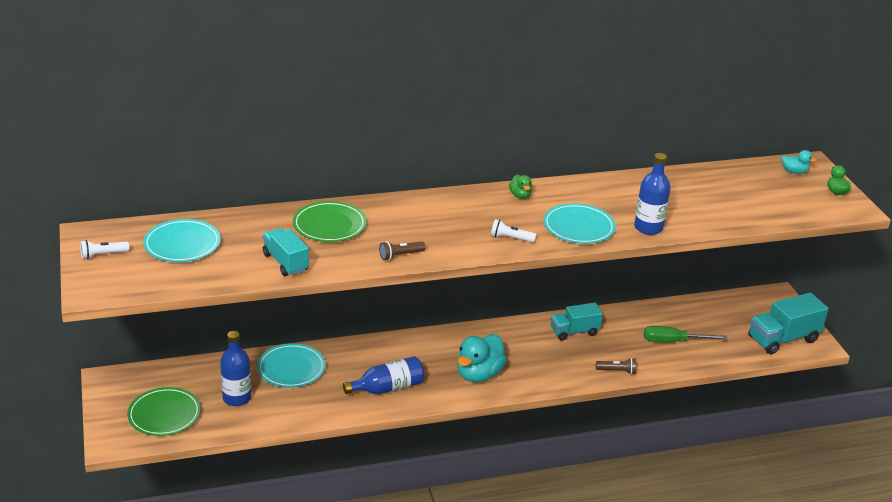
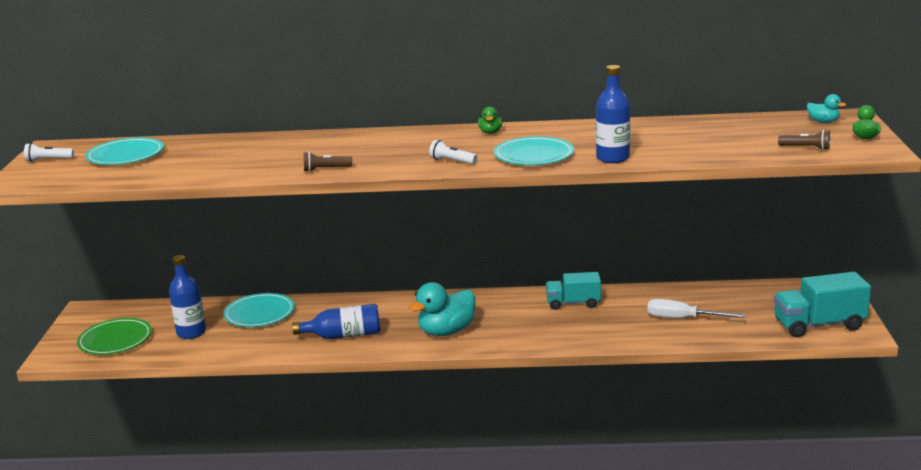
camera: 20 degrees right, 10 degrees down
(285, 262) = (208, 170): turquoise truck -> none
(329, 225) = (276, 147): green plate -> none
(617, 371) = (601, 339): brown flashlight -> brown flashlight (806, 148)
(673, 341) = (683, 318): green screwdriver -> white screwdriver

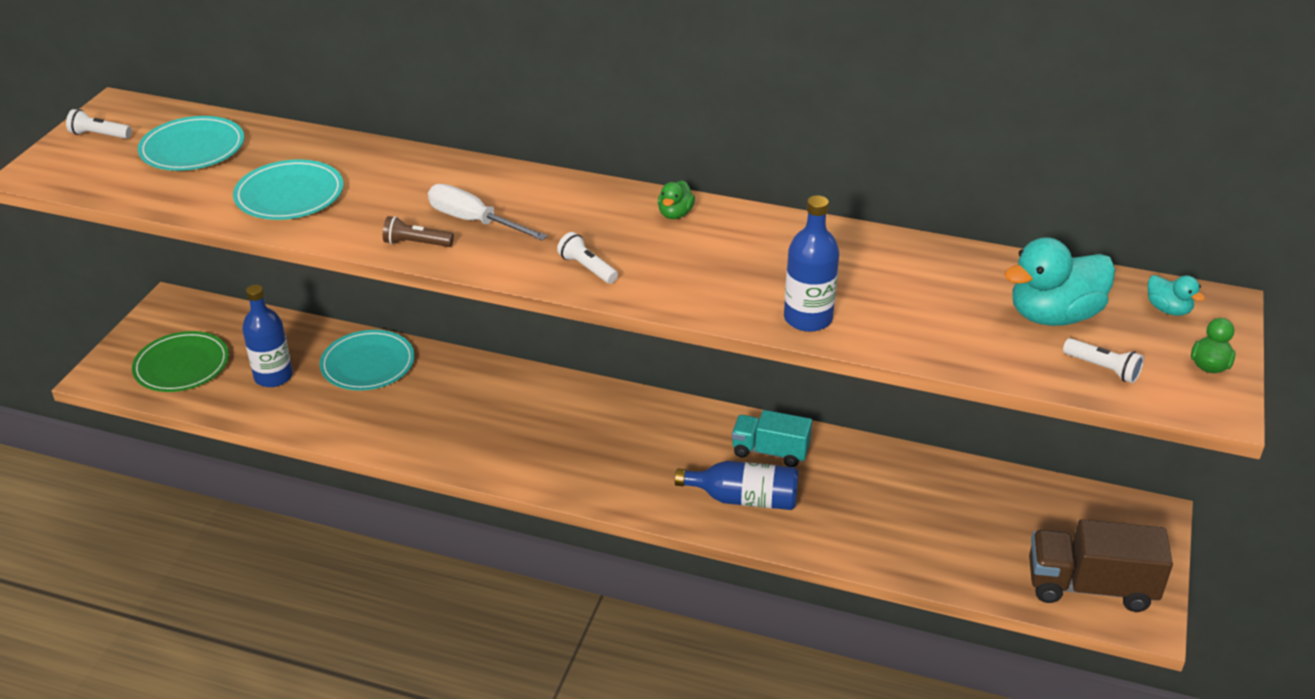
camera: 15 degrees right, 15 degrees up
(344, 335) = (451, 432): blue bottle -> blue bottle (744, 499)
(446, 331) = (581, 459): turquoise duck -> turquoise duck (1053, 316)
(534, 155) = (703, 284): turquoise plate -> turquoise plate (289, 195)
(683, 318) = (904, 521): white screwdriver -> white screwdriver (474, 221)
(806, 148) = (1102, 369): brown flashlight -> white flashlight
(819, 325) = (1090, 587): turquoise truck -> brown truck

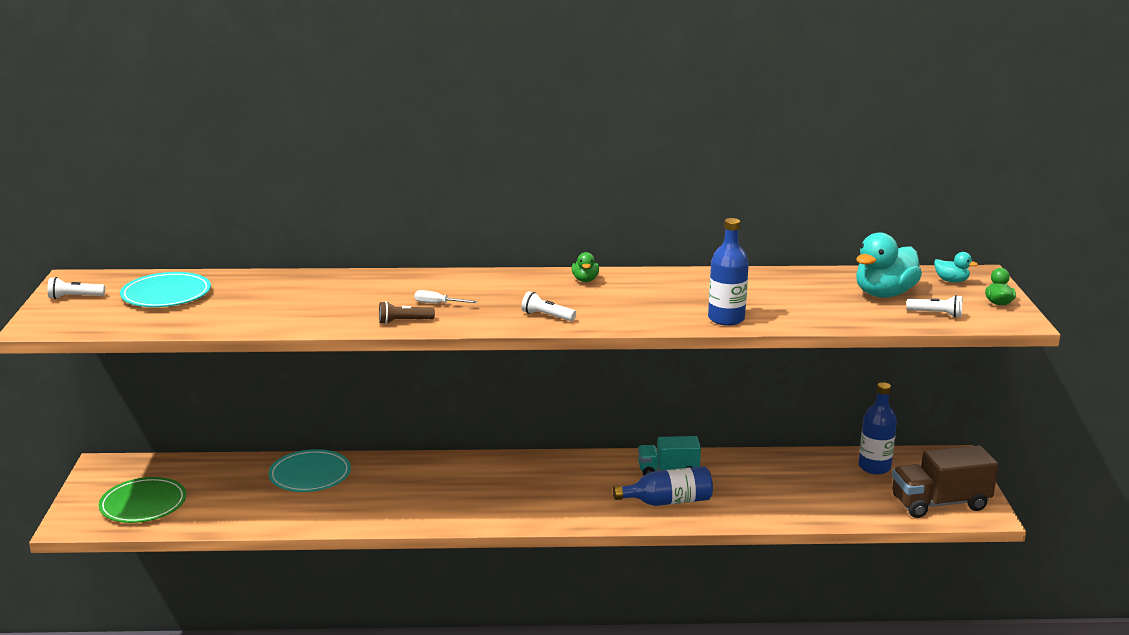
camera: 20 degrees left, 15 degrees down
(273, 376) = (232, 497): blue bottle -> blue bottle (874, 467)
(289, 195) = (275, 309): turquoise plate -> none
(474, 221) = (438, 304): white screwdriver -> white screwdriver, size x0.56

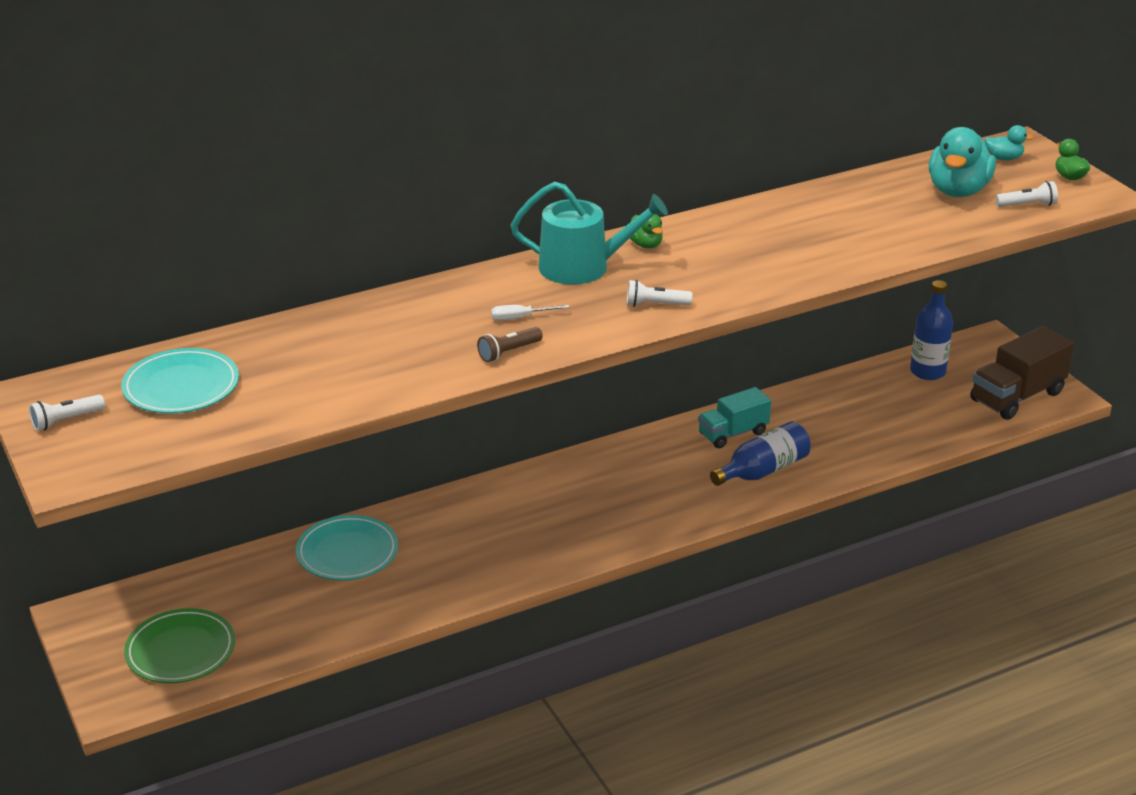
camera: 25 degrees left, 10 degrees up
(521, 284) = (583, 267): none -> turquoise watering can
(726, 319) = (839, 261): blue bottle -> none

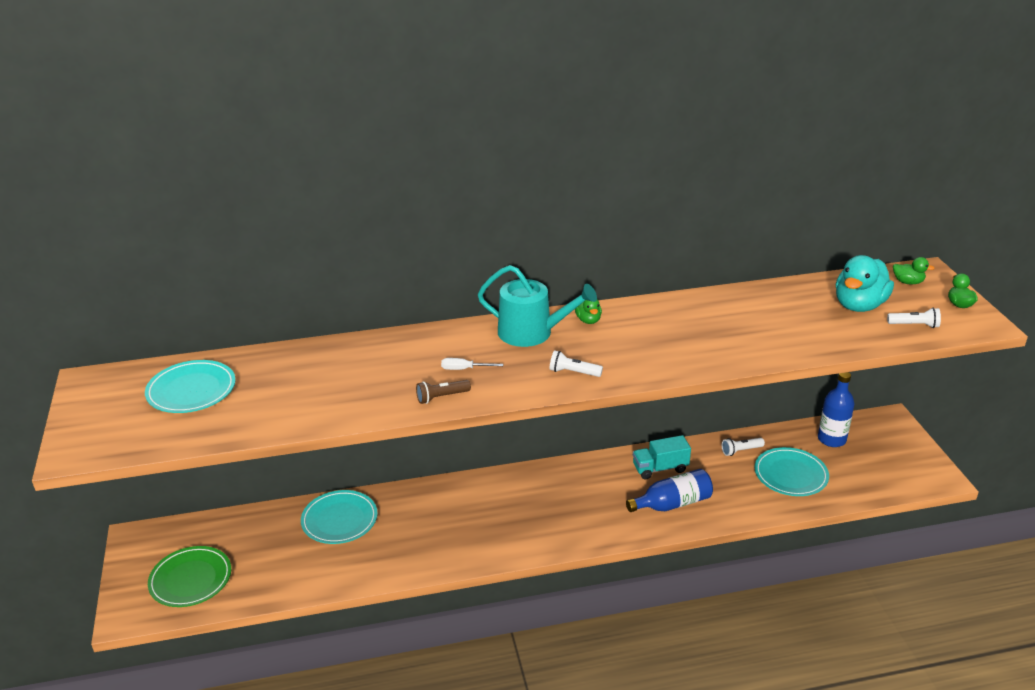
camera: 15 degrees right, 0 degrees up
(66, 420) = (98, 406): white flashlight -> white flashlight (741, 450)
(892, 418) = (790, 475): none -> turquoise plate
(1004, 158) = (908, 282): turquoise duck -> green duck
(1017, 396) = (899, 472): brown truck -> none

